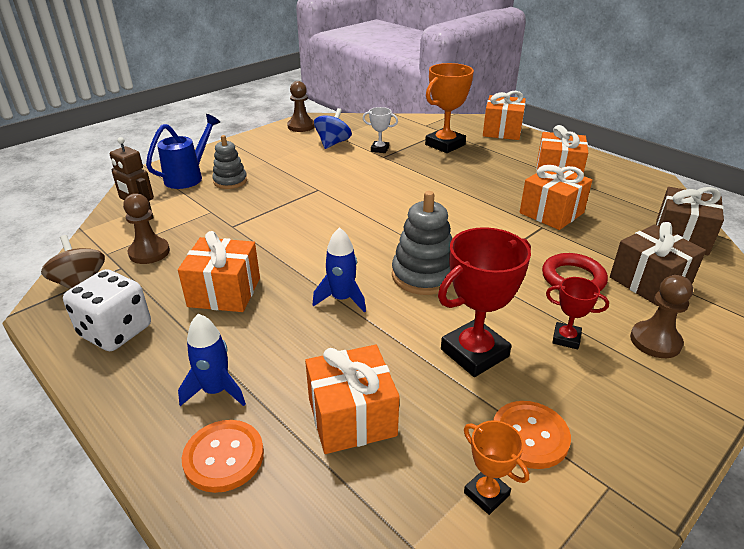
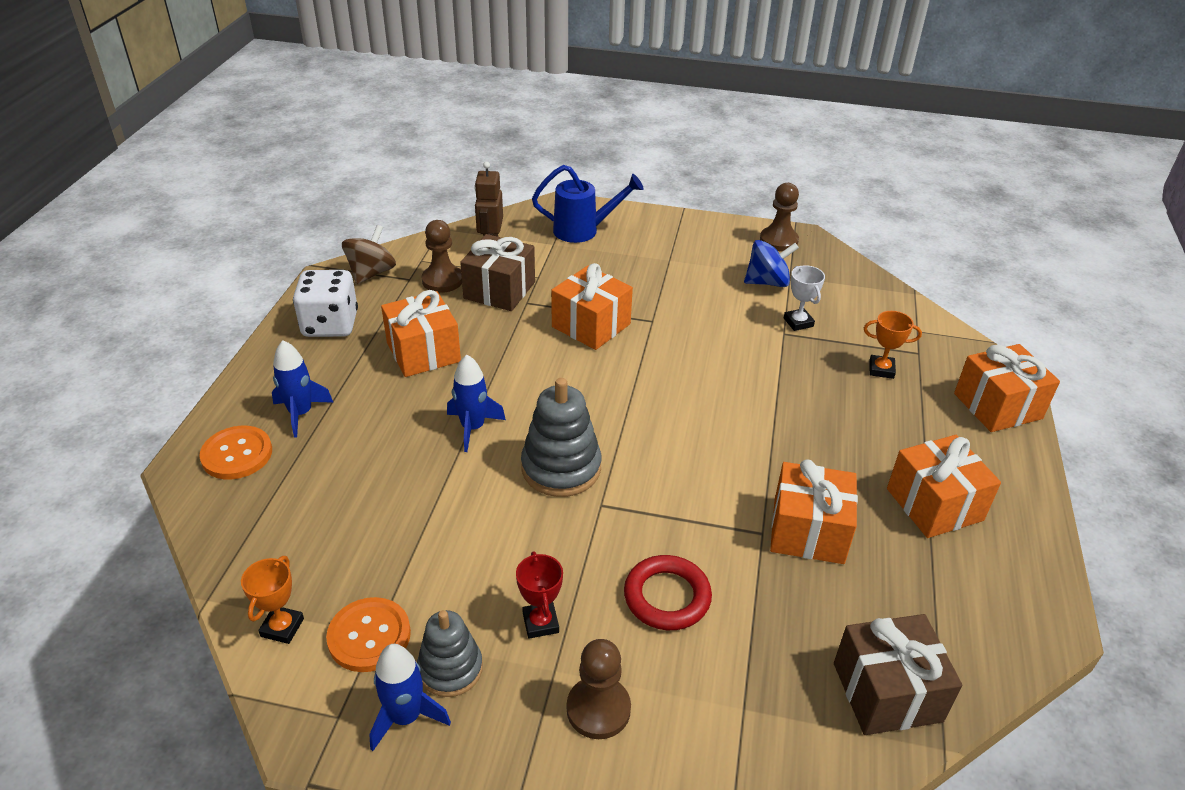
camera: 55 degrees right, 5 degrees up
(230, 181) = (604, 258): grey stacking toy -> grey stacking toy (450, 669)
(352, 417) = (320, 505): orange gift -> orange gift (591, 325)
(445, 145) = (881, 369): orange trophy -> orange trophy, size x0.52
(474, 353) = (461, 555): red trophy -> none
(626, 442) = (406, 717): none -> blue rocket
(649, 282) = (727, 677): brown gift -> brown gift (499, 290)

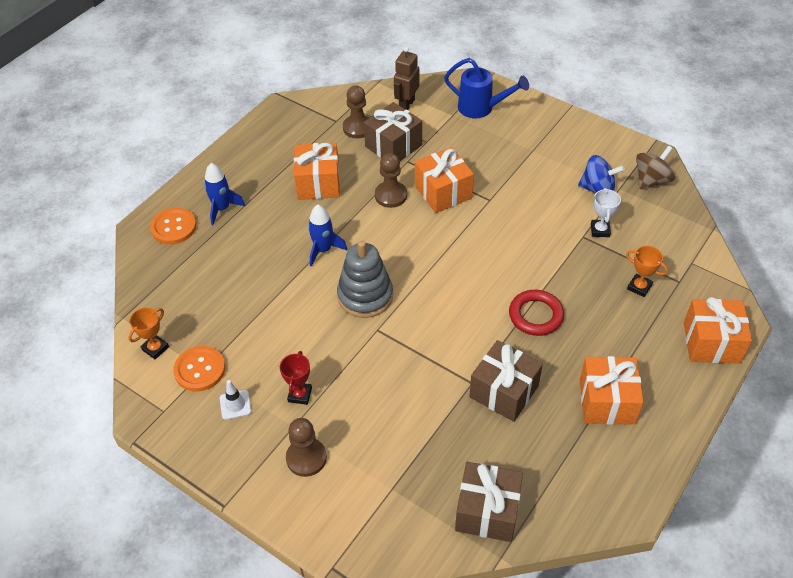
camera: 25 degrees right, 10 degrees up
(330, 325) = (268, 145): white dice -> none
(371, 273) = (312, 110): brown spinning top -> brown spinning top (651, 180)
(406, 717) = (198, 424): blue rocket -> none
(450, 669) = (235, 405): grey stacking toy -> white traffic cone
(667, 597) = (385, 404): red ring -> red ring (536, 315)
(778, 241) = (630, 154): brown pawn -> brown pawn (391, 195)
(808, 531) = (503, 391): orange gift -> brown gift

